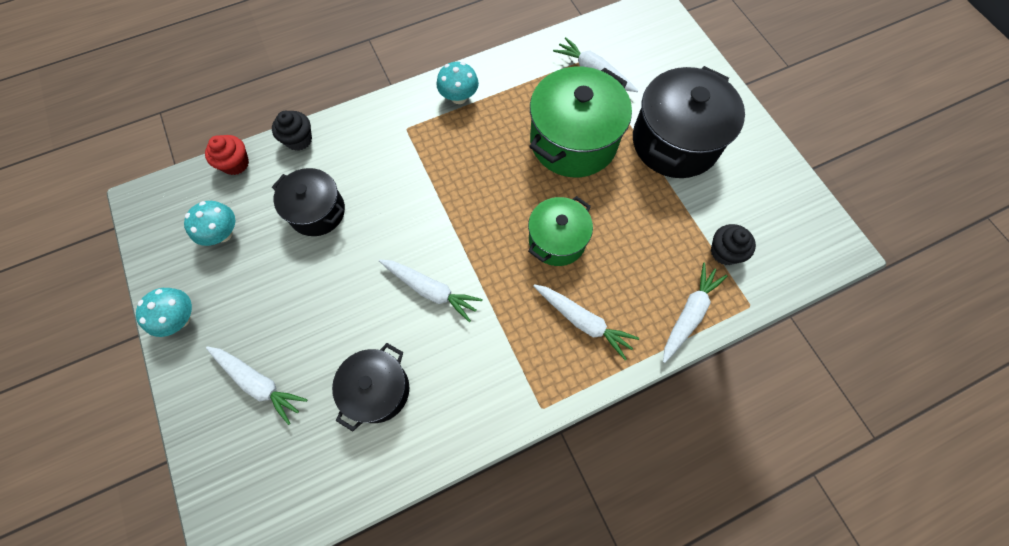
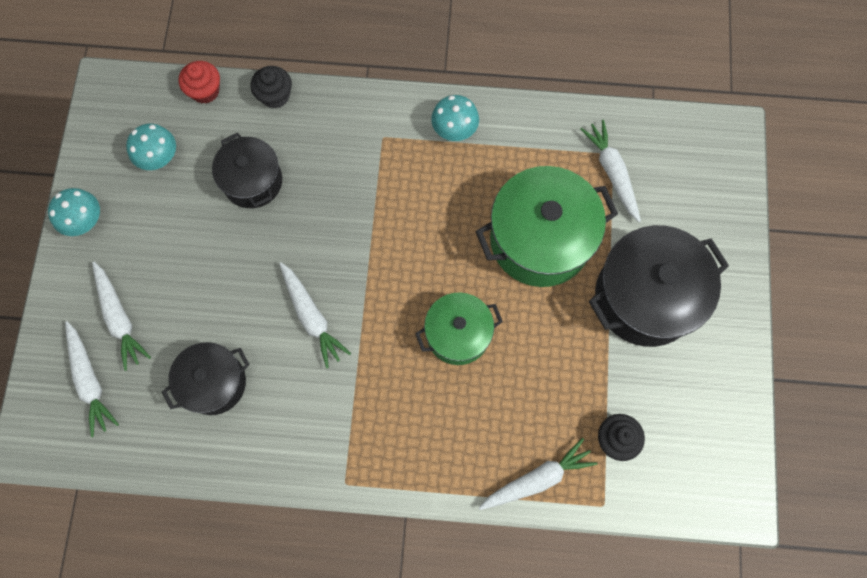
camera: 30 degrees right, 5 degrees up
(583, 321) = (432, 427): white carrot -> white carrot (90, 381)

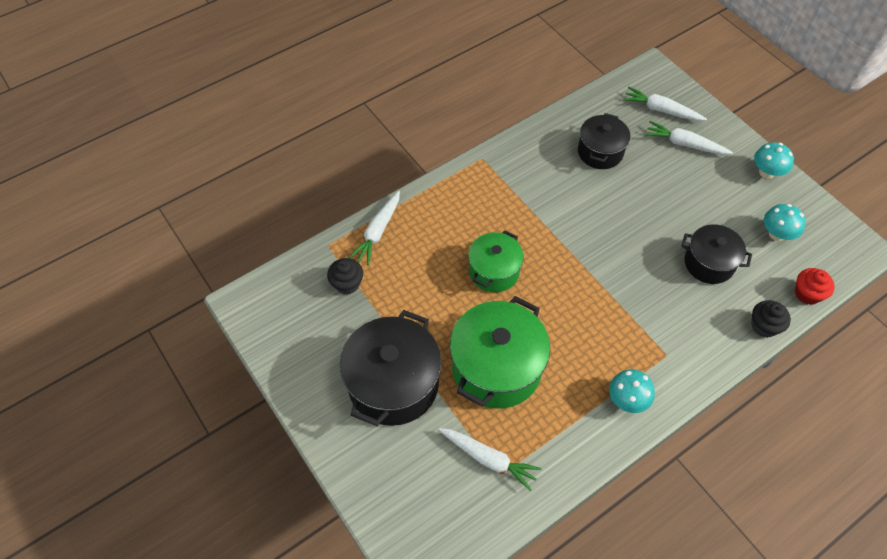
camera: 140 degrees right, 15 degrees down
(312, 317) = (587, 218): white carrot -> none

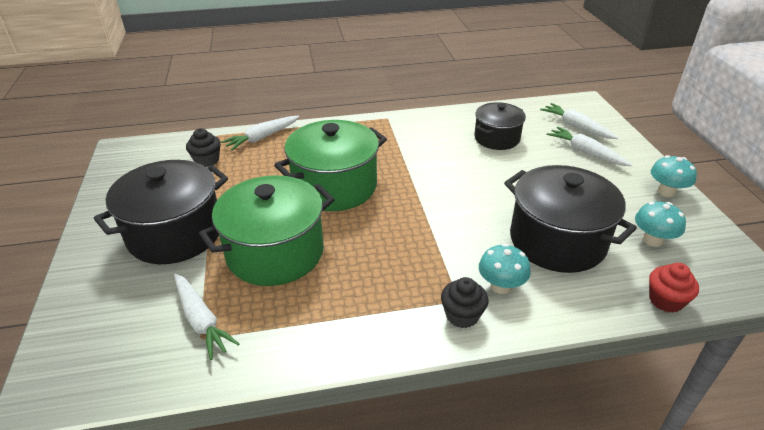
camera: 25 degrees right, 20 degrees down
(494, 271) = (335, 186): green pot -> green pot, size x1.65
(627, 400) = (385, 323): turquoise mushroom -> turquoise mushroom (501, 286)
(709, 263) = (557, 241): black pot -> black pot, size x1.65
(764, 326) = (592, 312): black cupcake -> black cupcake (462, 315)

